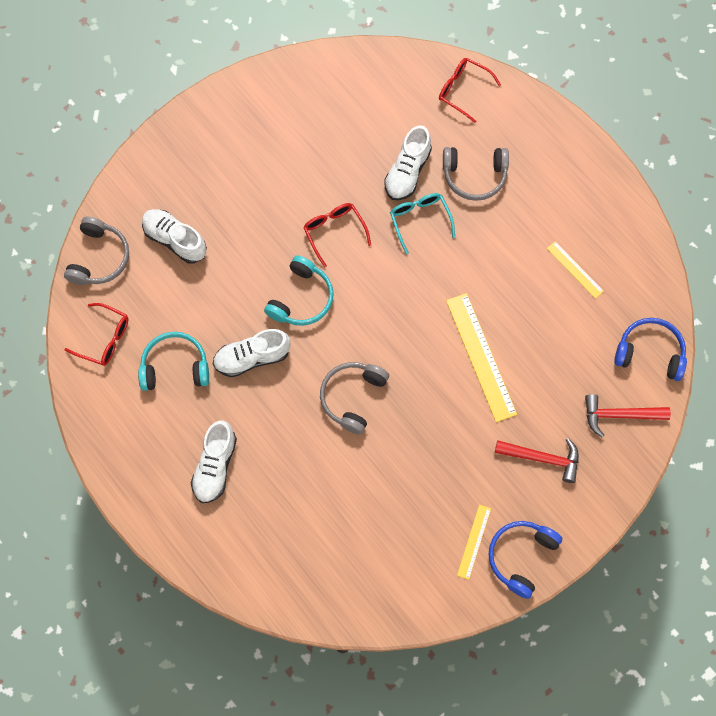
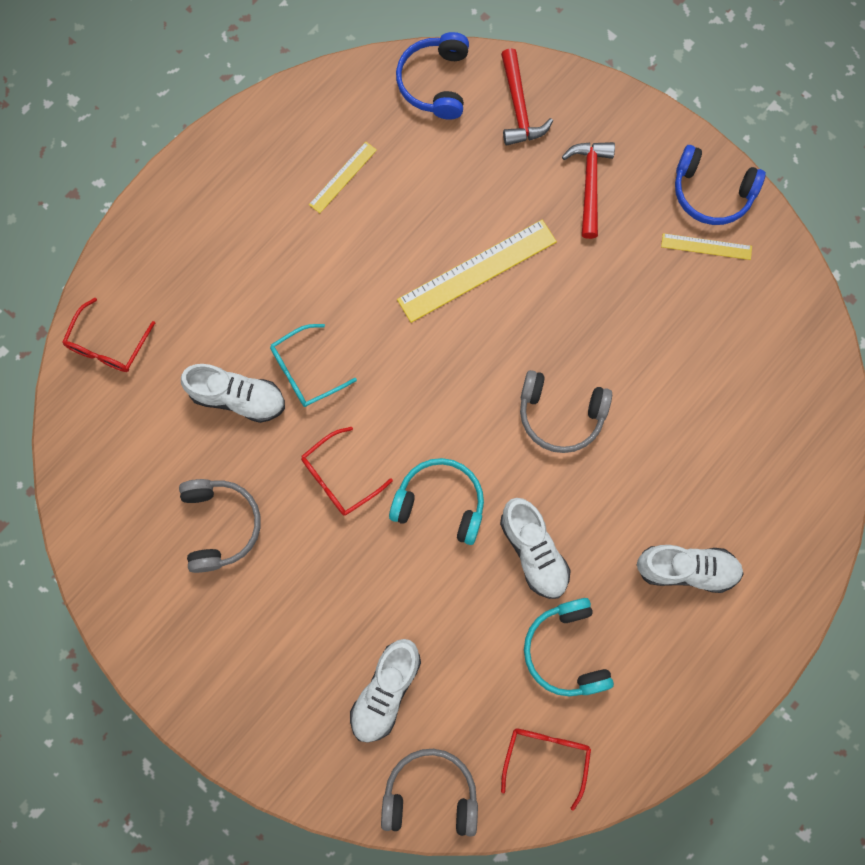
camera: 100 degrees left, 5 degrees up
(474, 176) = (232, 313): grey headphones -> grey headphones (220, 525)

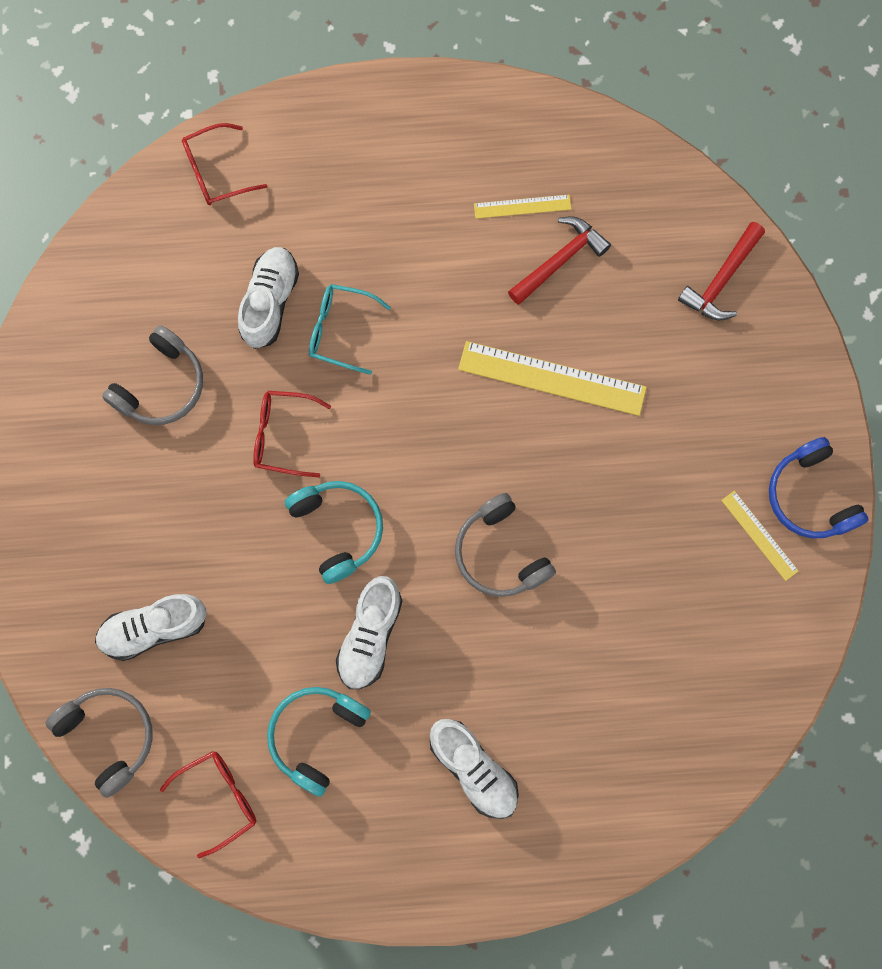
camera: 45 degrees right, 0 degrees up
(238, 398) = (270, 302): white shoe -> white shoe turned 135 degrees counterclockwise
(435, 82) = (673, 198): blue headphones -> none
(589, 184) = (715, 395): red hammer -> red hammer (560, 260)

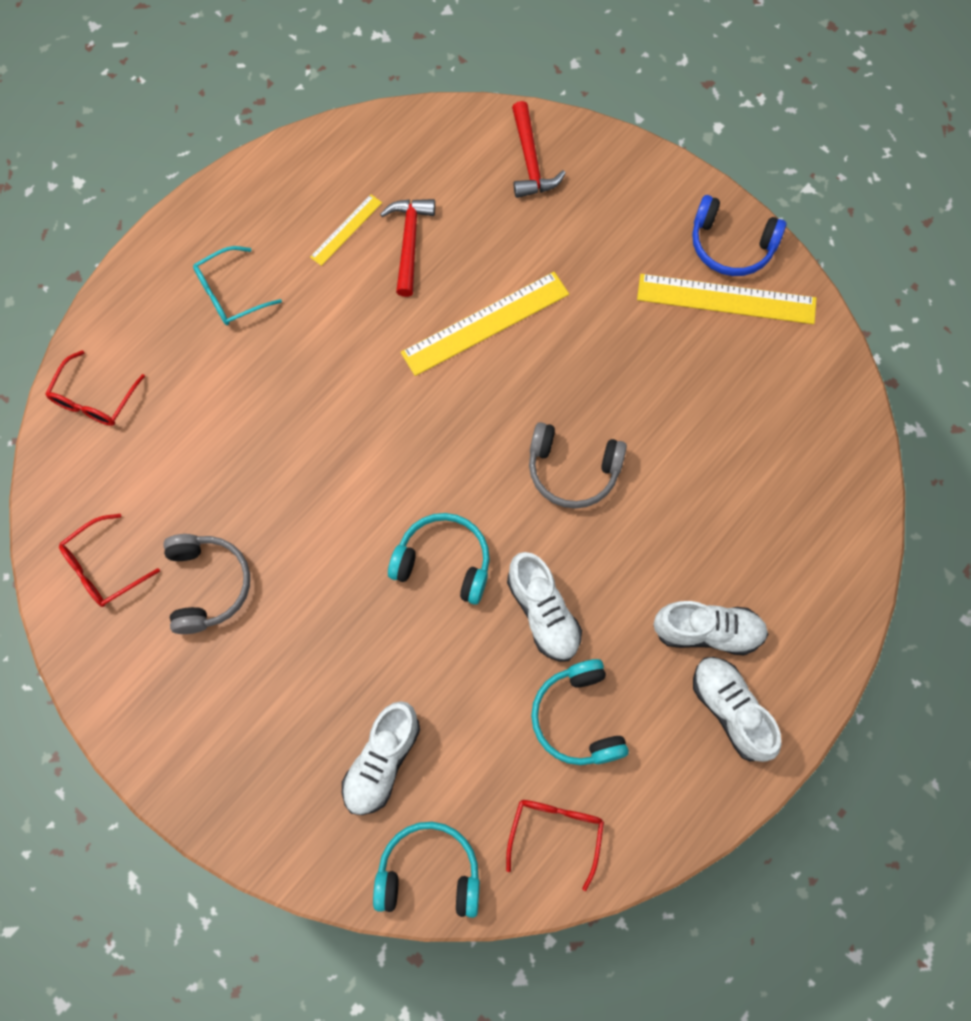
camera: 45 degrees left, 5 degrees down
(109, 736) = (429, 873): grey headphones -> turquoise headphones
(270, 302) = (230, 453): white shoe -> white shoe (731, 710)
(283, 436) = (336, 535): red glasses -> red glasses (104, 567)
(340, 331) = (303, 425): turquoise glasses -> turquoise glasses (230, 293)
(759, 535) = (726, 299): yellow ruler -> yellow ruler, size x1.88

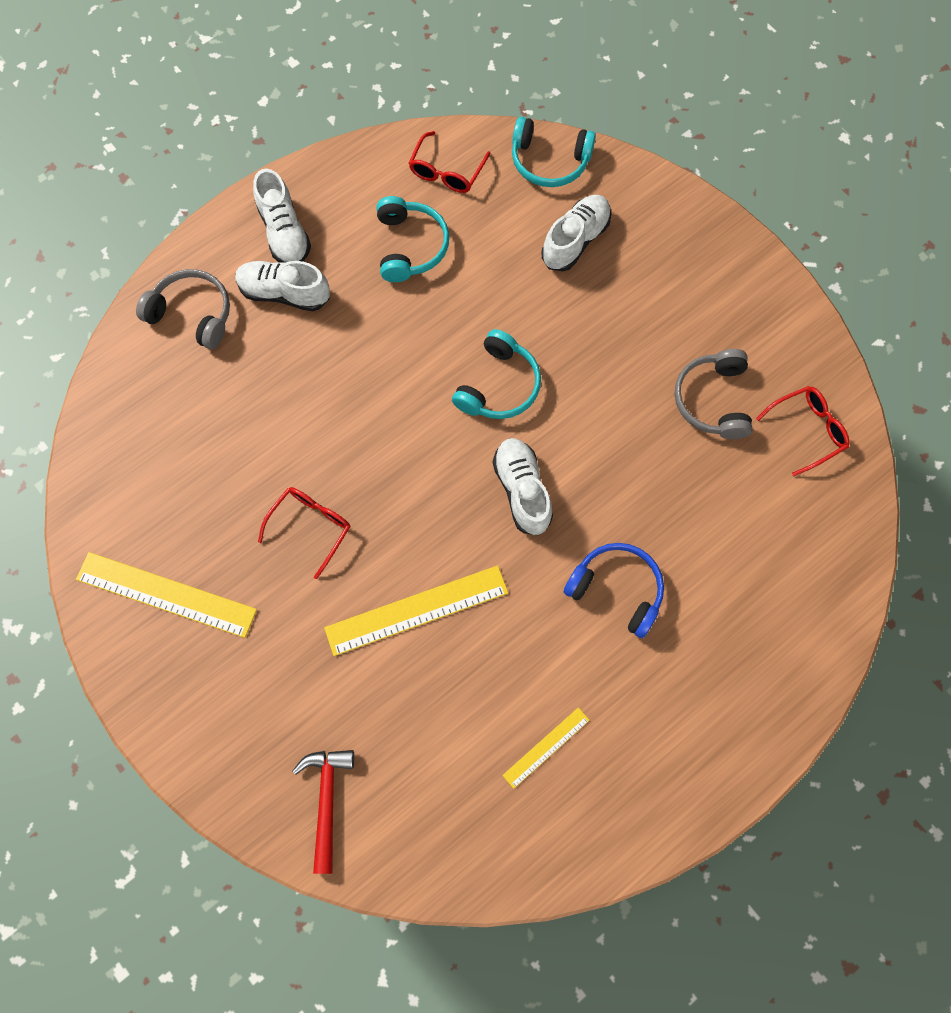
camera: 170 degrees left, 0 degrees up
(94, 398) = (820, 596): red glasses -> red glasses (310, 527)
(230, 293) = (677, 691): turquoise glasses -> none
(409, 242) = (480, 719): red hammer -> none
(444, 562) = (499, 386): turquoise headphones -> turquoise headphones turned 90 degrees counterclockwise
(543, 613) = (420, 330): white shoe -> white shoe (522, 490)
(572, 470) = (365, 447): grey headphones -> grey headphones (192, 314)
(731, 245) = (140, 654): blue headphones -> blue headphones (617, 589)

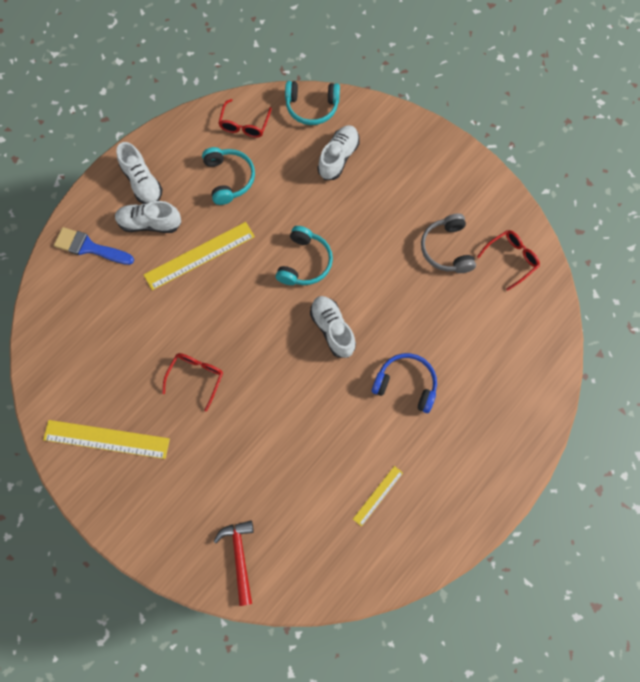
camera: 10 degrees left, 0 degrees up
(192, 314) = (90, 247): grey headphones -> blue brush
(416, 610) = (277, 420): yellow ruler -> yellow ruler (199, 255)

